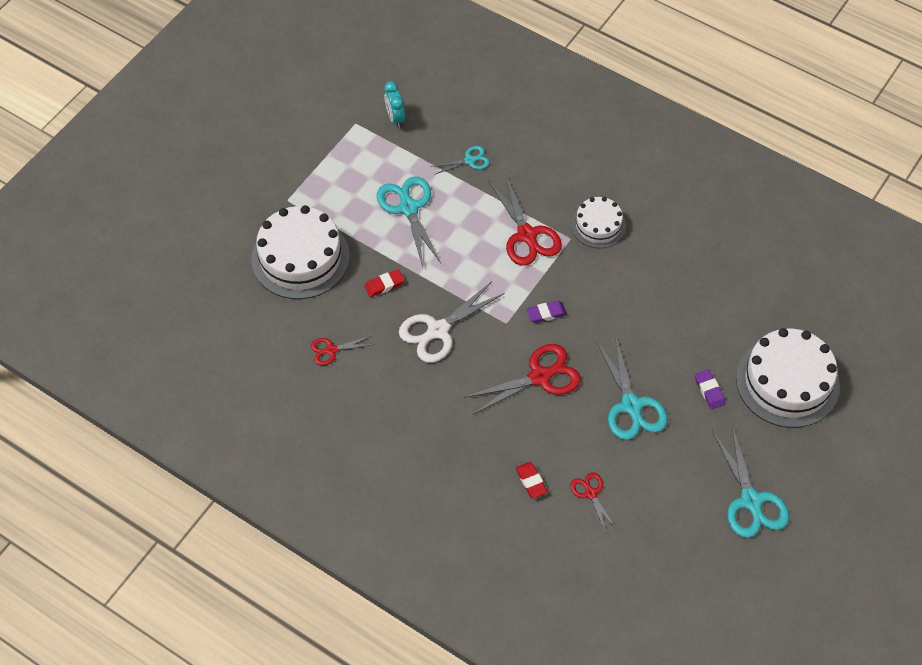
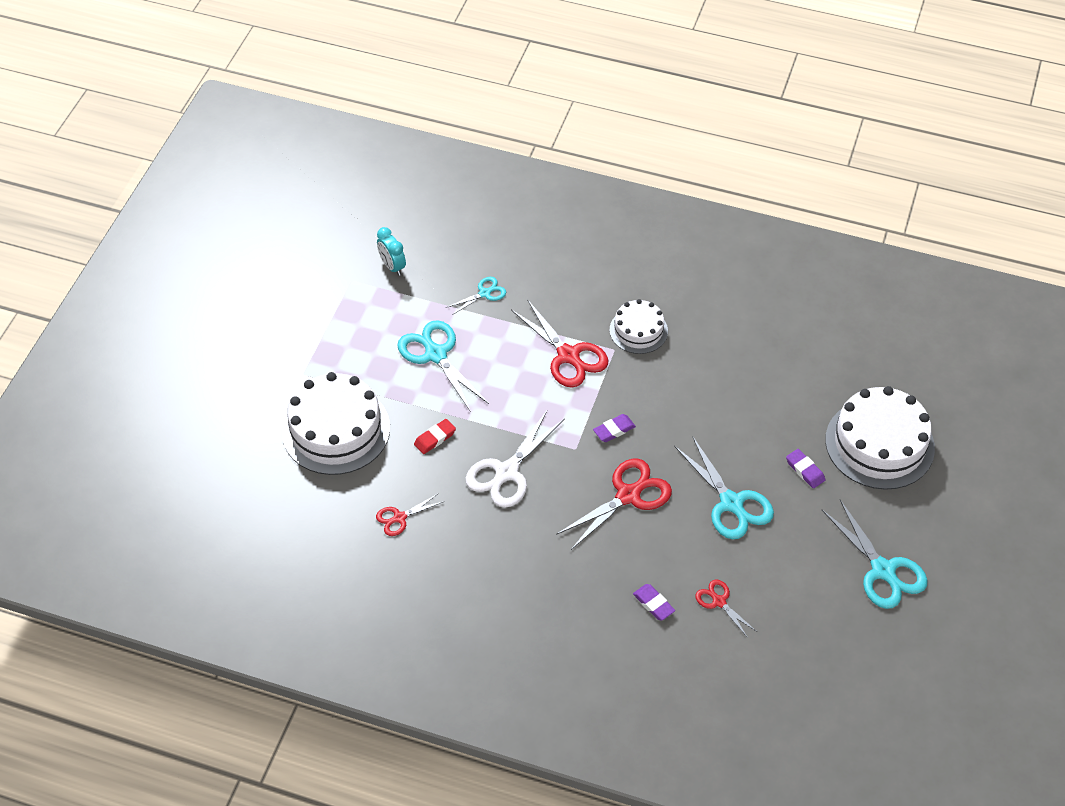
camera: 15 degrees left, 5 degrees down
(531, 481) = (653, 604): red eraser -> purple eraser

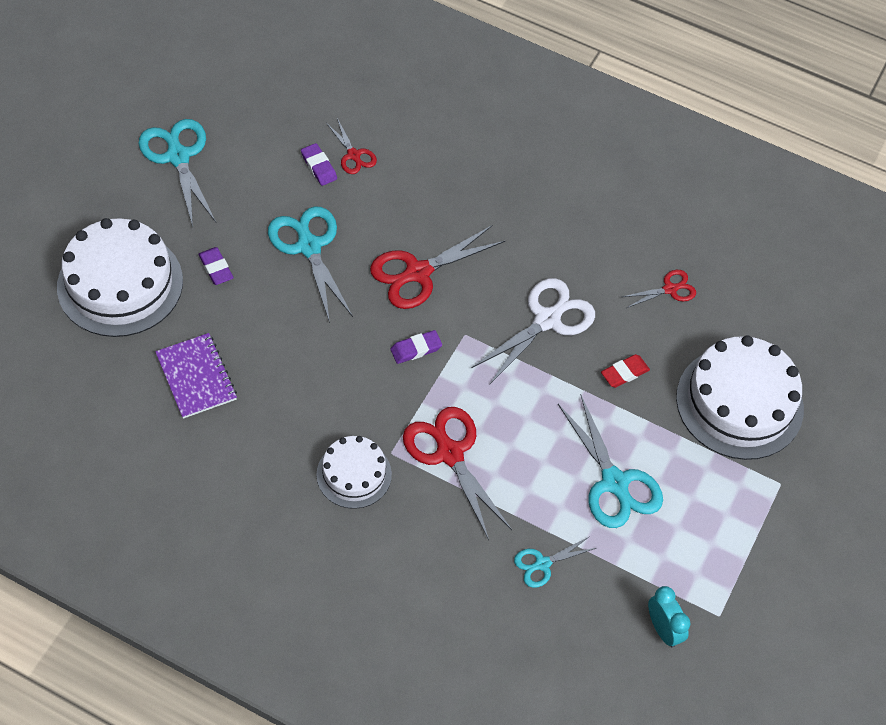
camera: 175 degrees left, 5 degrees up
(653, 604) = (419, 163): purple eraser -> purple eraser (319, 167)
(785, 380) = (196, 377): none -> purple notebook

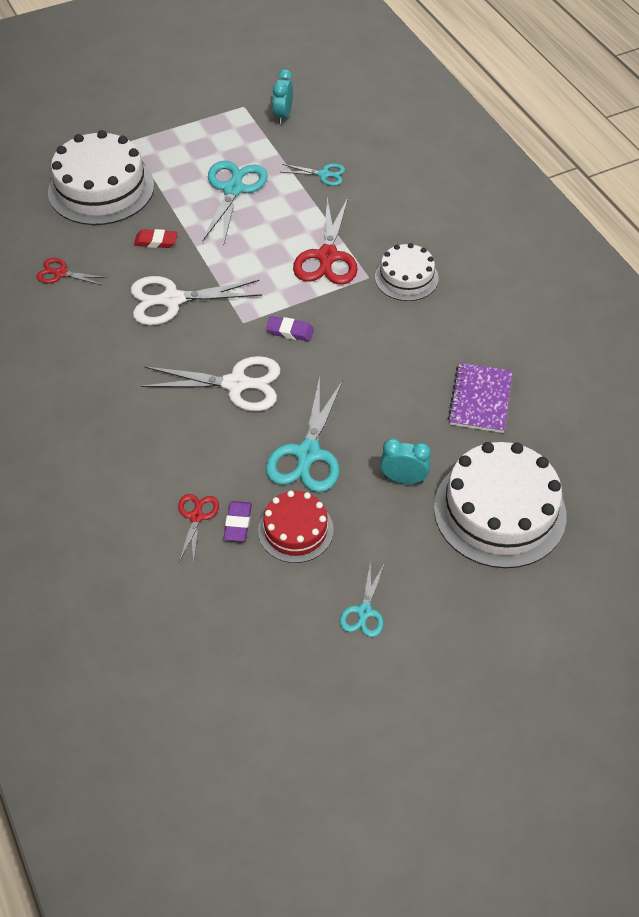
camera: 140 degrees left, 5 degrees down
(178, 157) = (364, 612): turquoise scissors -> turquoise scissors, size x0.54
(216, 268) = (403, 479): purple eraser -> turquoise clock
(271, 184) = (295, 530): none -> red cake
(418, 273) = (236, 384): red scissors -> white scissors

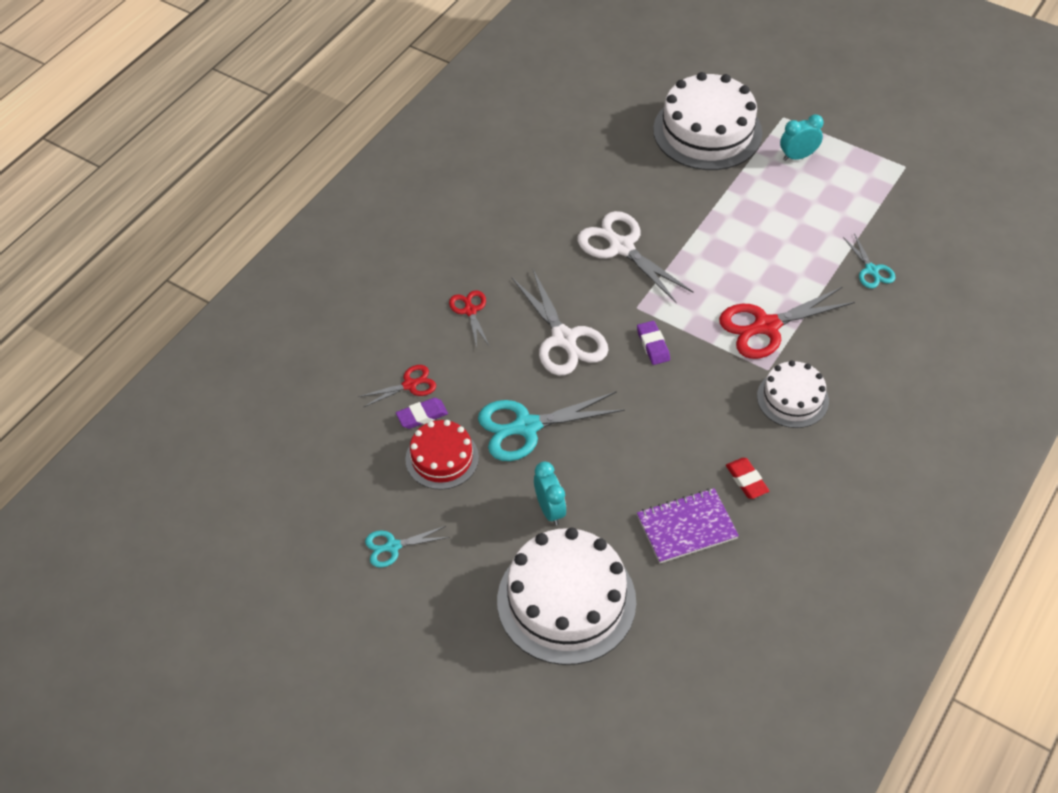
camera: 60 degrees right, 0 degrees up
(60, 273) = (590, 161): red scissors -> red scissors (470, 311)
(156, 241) = (678, 200): red eraser -> red eraser (746, 480)
(233, 189) = (789, 217): turquoise scissors -> none
(283, 115) = (922, 200): turquoise clock -> turquoise clock (798, 156)

